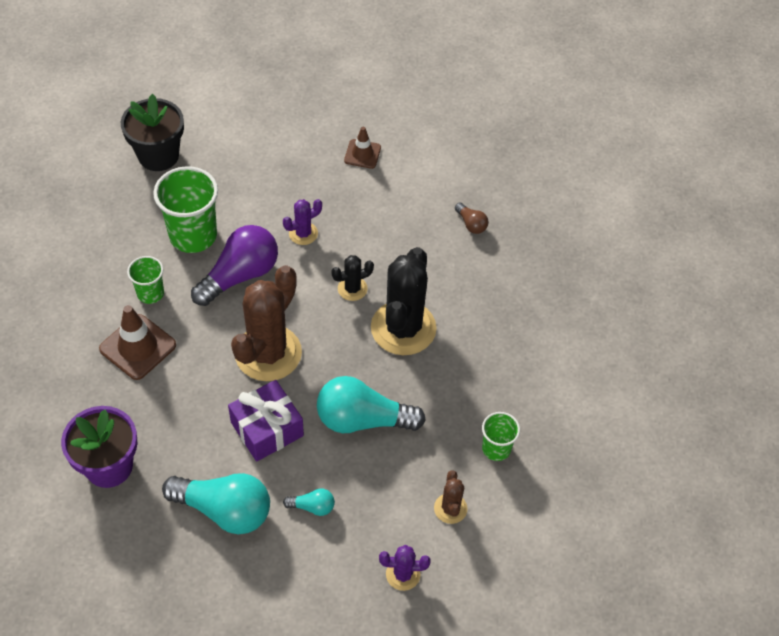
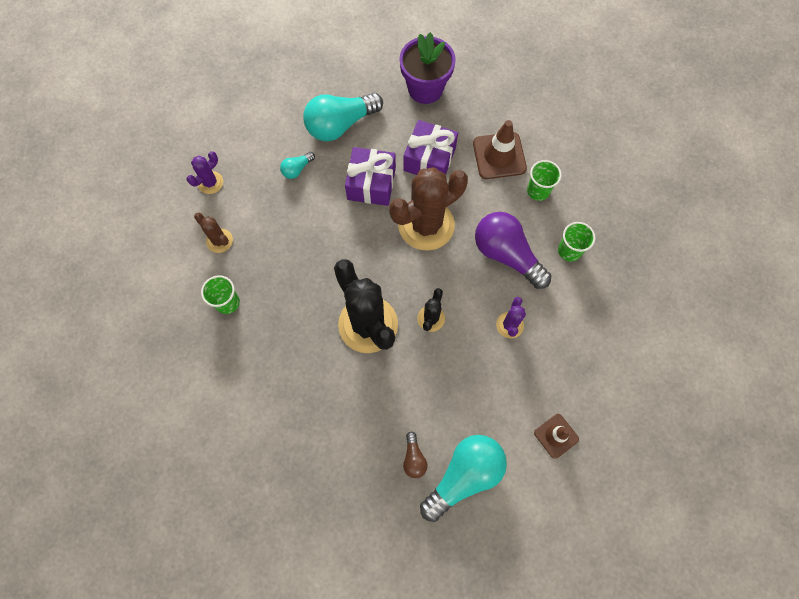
camera: 135 degrees right, 15 degrees up
(158, 155) = (671, 282): black flower pot -> none
(193, 235) = (569, 251): green cup -> green cup, size x0.55
(194, 401) = (429, 159): none -> purple gift
(240, 275) = (506, 255): purple light bulb -> purple light bulb turned 135 degrees clockwise
(268, 353) = (426, 225): brown cactus -> brown cactus turned 75 degrees clockwise
(362, 419) = (325, 241): turquoise light bulb -> turquoise light bulb (464, 475)
(471, 224) = (414, 458): brown light bulb -> brown light bulb turned 105 degrees counterclockwise

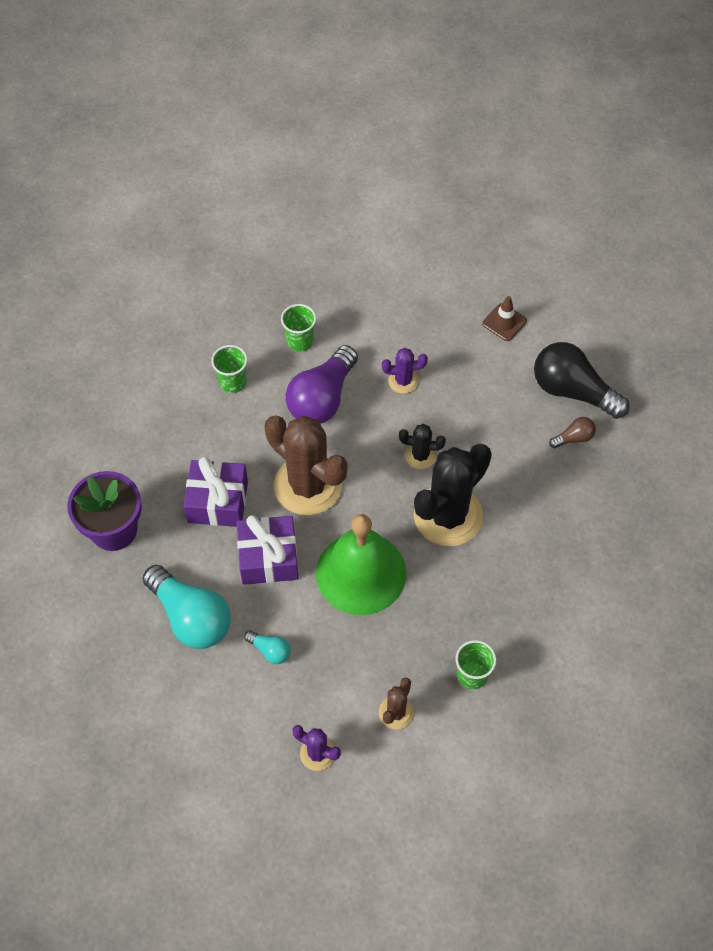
camera: 105 degrees left, 10 degrees down
(338, 245) = (361, 573): none -> green bell
(464, 475) = (572, 391): turquoise light bulb -> black light bulb
(499, 156) = (195, 429): brown traffic cone -> none

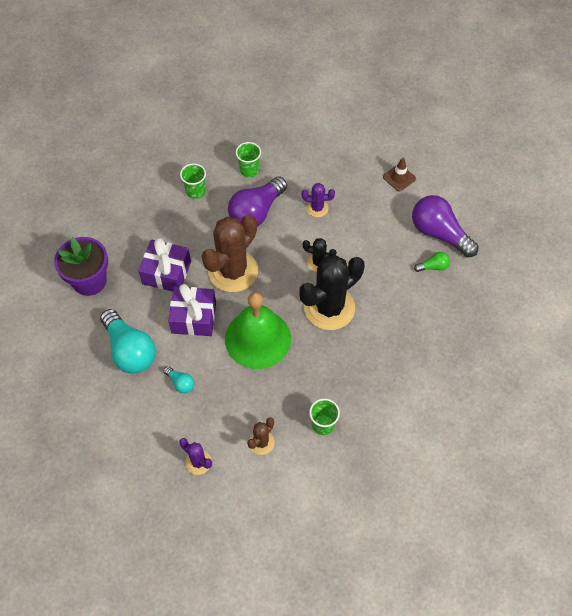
camera: 10 degrees right, 0 degrees up
(308, 485) = (233, 271): brown cactus -> brown cactus turned 75 degrees clockwise
(572, 391) = (439, 233): black light bulb -> purple light bulb
(573, 438) = (433, 267): brown light bulb -> green light bulb

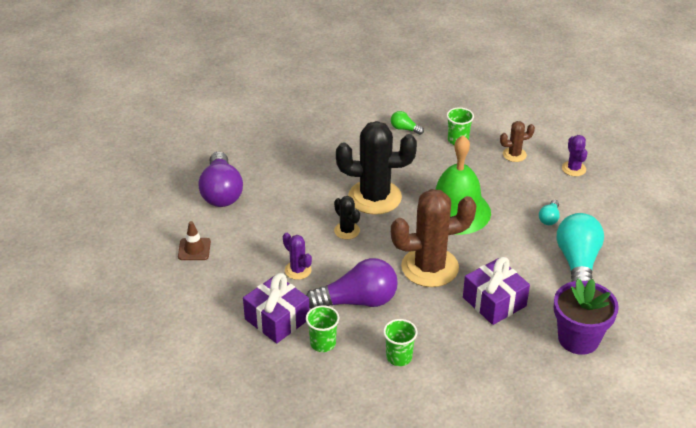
camera: 140 degrees left, 20 degrees down
(180, 383) = (549, 218): turquoise light bulb -> turquoise light bulb turned 150 degrees counterclockwise
(194, 317) = (498, 254): purple gift -> purple gift (277, 319)
(433, 267) = (258, 175): green light bulb -> green light bulb (404, 129)

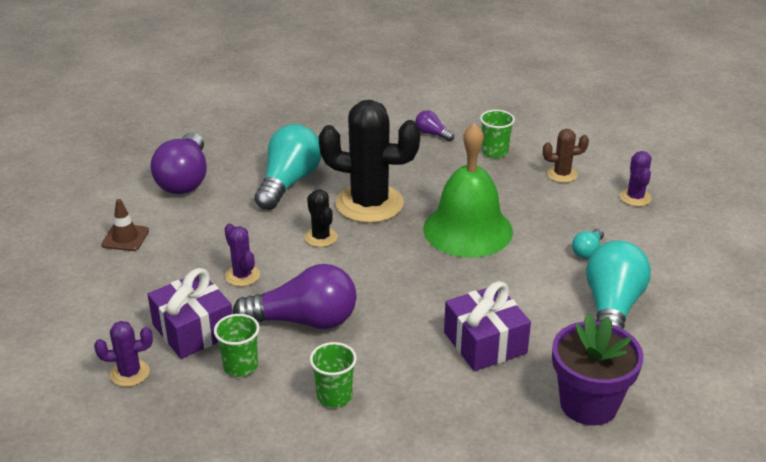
camera: 10 degrees right, 5 degrees down
(242, 360) = (130, 373): none -> purple cactus
(305, 185) = (289, 182): none -> turquoise light bulb
(404, 129) = (432, 134): green light bulb -> purple light bulb
(430, 267) = (412, 291): brown cactus -> none

